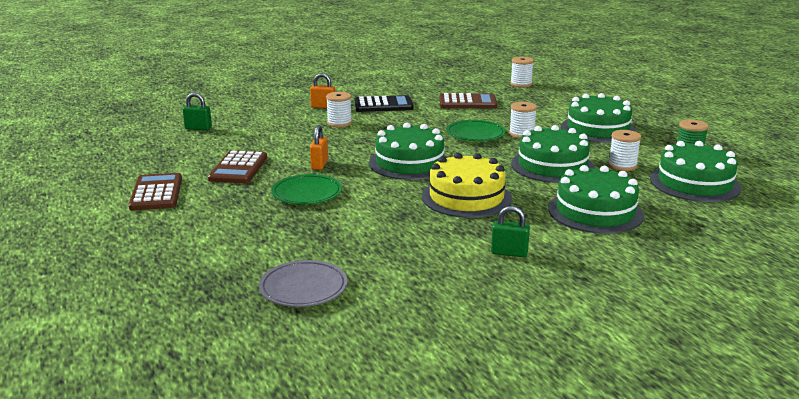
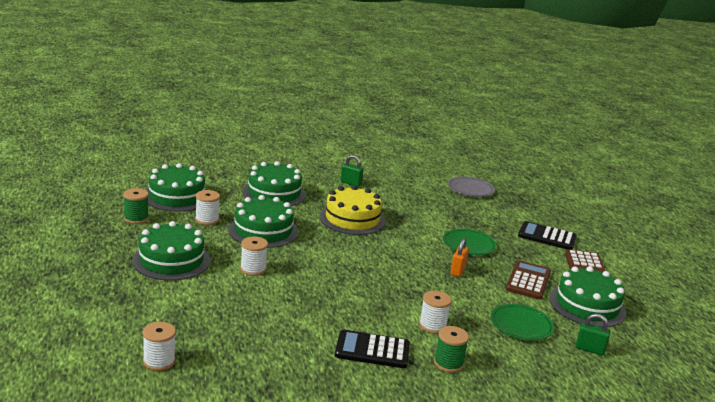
camera: 170 degrees left, 0 degrees up
(191, 224) = (547, 237): none -> black calculator
(323, 107) = (448, 363): orange padlock -> green spool
(409, 163) = (379, 257): green cake -> green cake (587, 305)
(467, 102) = (266, 333): brown calculator -> none
(475, 134) = (298, 278): green plate -> green plate (521, 325)

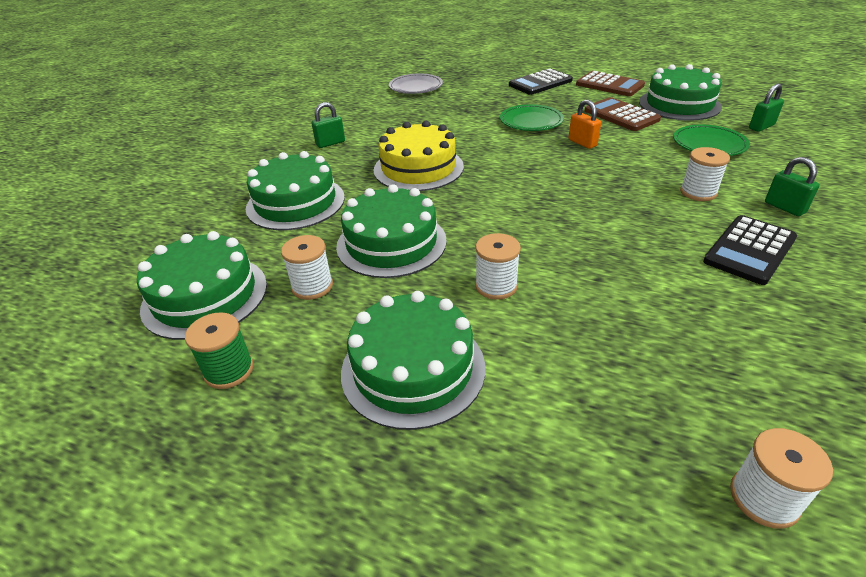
camera: 50 degrees left, 15 degrees up
(448, 363) = (784, 207): green spool -> green padlock

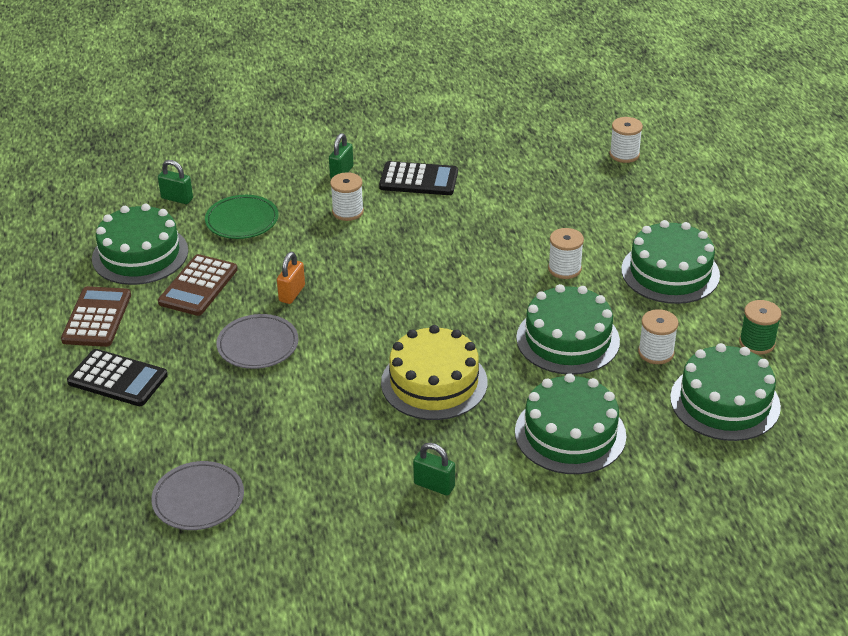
camera: 125 degrees left, 0 degrees up
(531, 121) = (258, 345): green plate -> grey plate

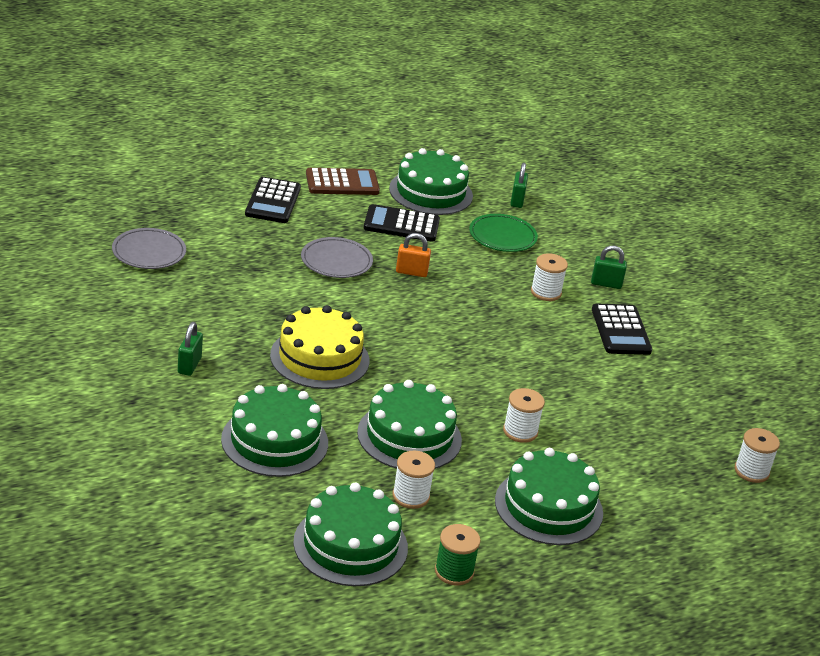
camera: 70 degrees right, 5 degrees down
(198, 286) = (401, 224): brown calculator -> black calculator

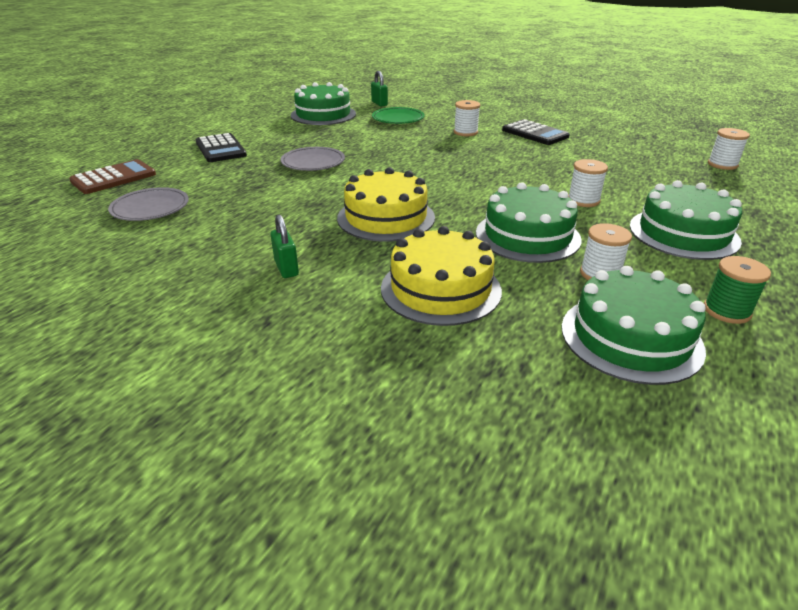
camera: 30 degrees left, 0 degrees up
(274, 441) = (440, 289): green cake -> yellow cake
(342, 183) = (259, 127): brown calculator -> brown calculator (114, 178)
(401, 224) = (328, 132): black calculator -> none
(411, 272) = (372, 151): orange padlock -> none
(606, 284) = (488, 119): green padlock -> none

